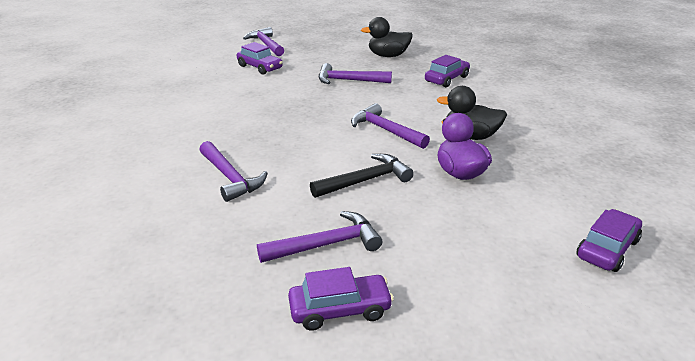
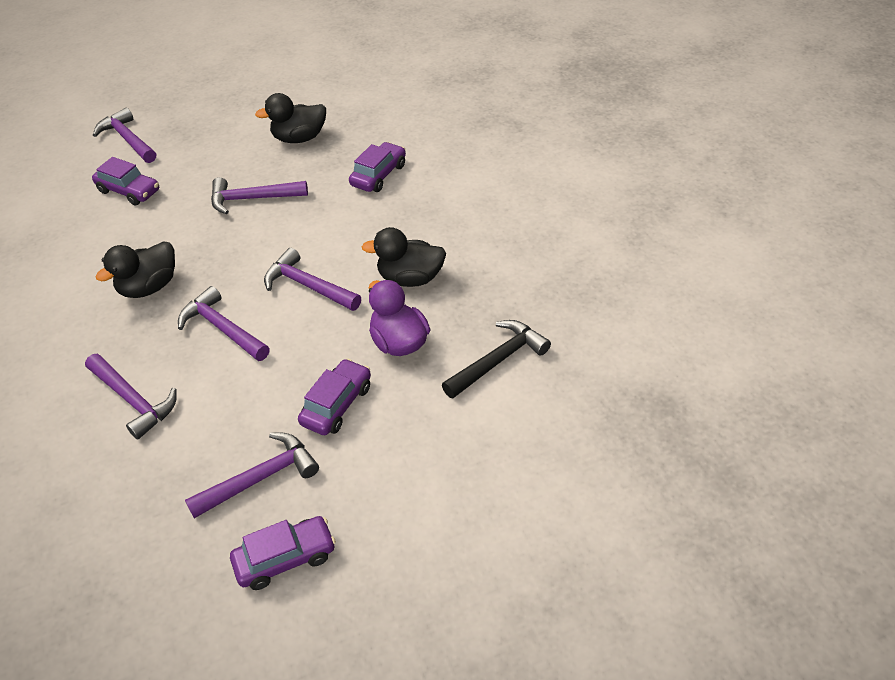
camera: 10 degrees left, 15 degrees up
(261, 116) = (149, 287): none -> black duck
(312, 145) = (222, 328): none -> purple hammer
(366, 180) = (293, 375): black hammer -> black hammer (498, 360)
(607, 249) = (550, 425): purple car -> purple car (337, 405)

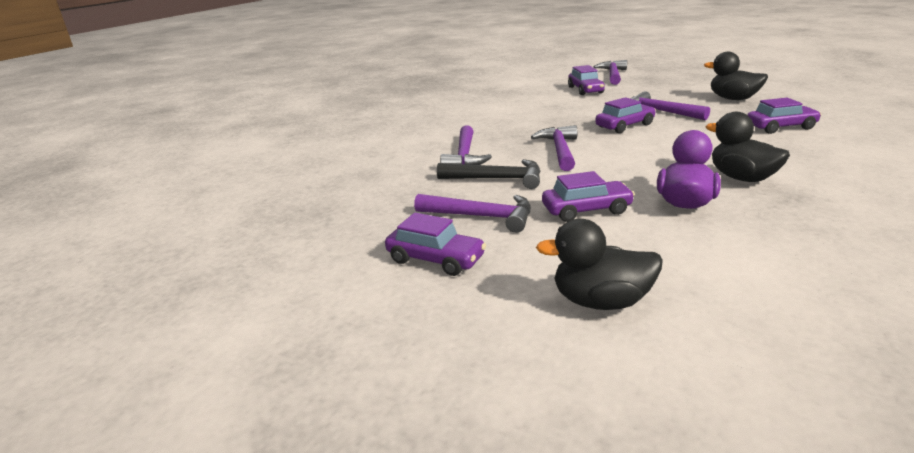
camera: 50 degrees right, 20 degrees down
(149, 287) = (541, 122): black duck -> black duck (600, 301)
(243, 246) = (624, 126): none -> purple car
(308, 286) = (647, 154): purple hammer -> none
(498, 360) = (775, 250): black hammer -> black hammer (497, 179)

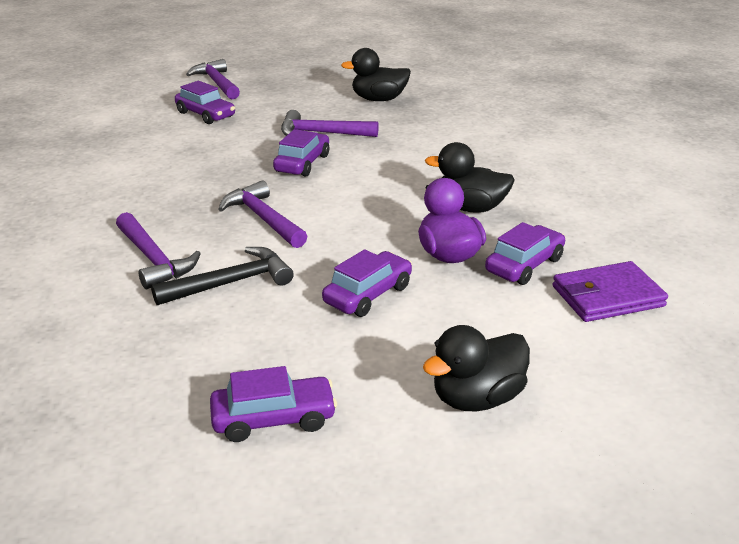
camera: 40 degrees left, 5 degrees up
(481, 216) = (267, 342): purple hammer -> none
(780, 127) = (452, 132): purple car -> purple car (524, 265)
(823, 273) = (607, 296): none -> purple wallet

